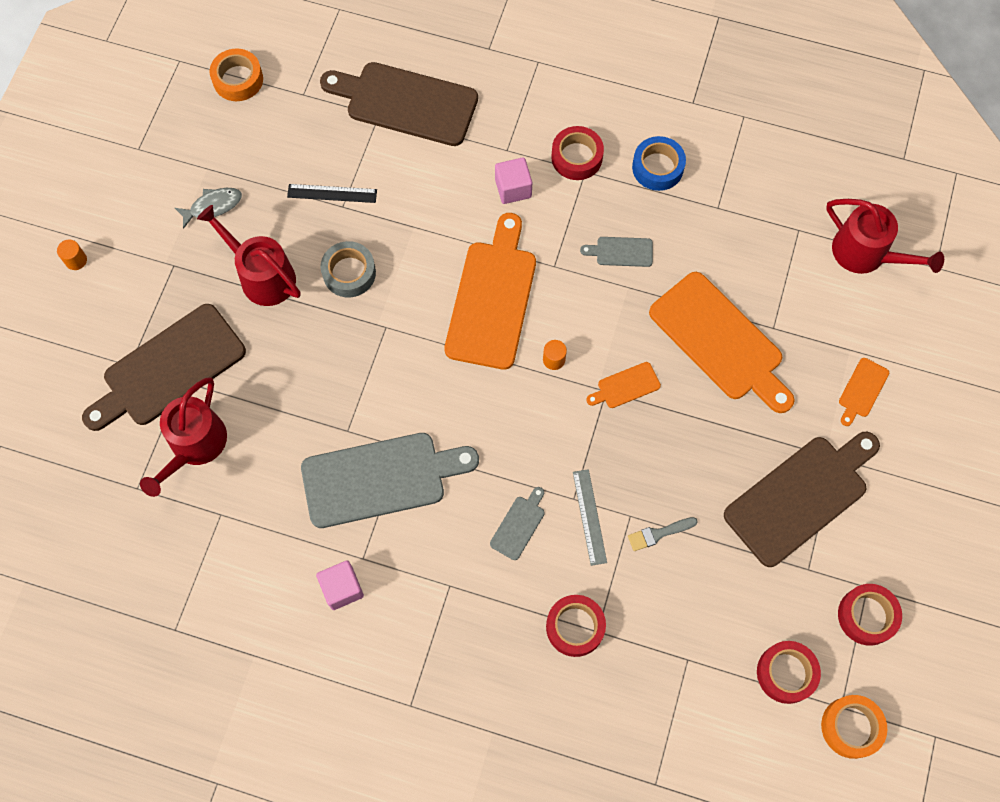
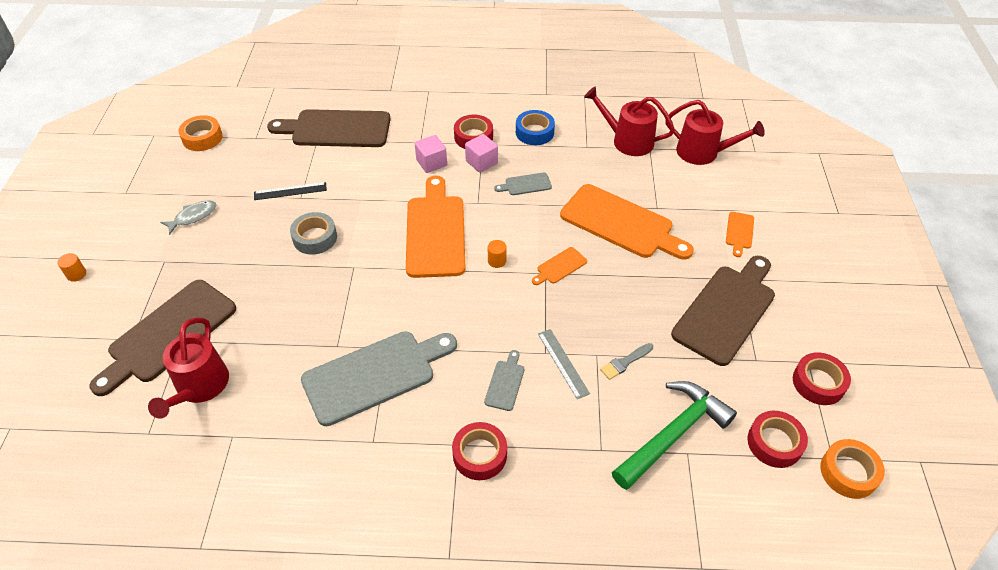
camera: 15 degrees left, 20 degrees down
(262, 276) = (242, 253): red watering can -> red watering can (628, 141)
(342, 588) = (359, 471): pink cube -> pink cube (481, 162)
(575, 627) = (580, 451): red tape -> red tape (480, 455)
(680, 634) = (673, 434): none -> green hammer

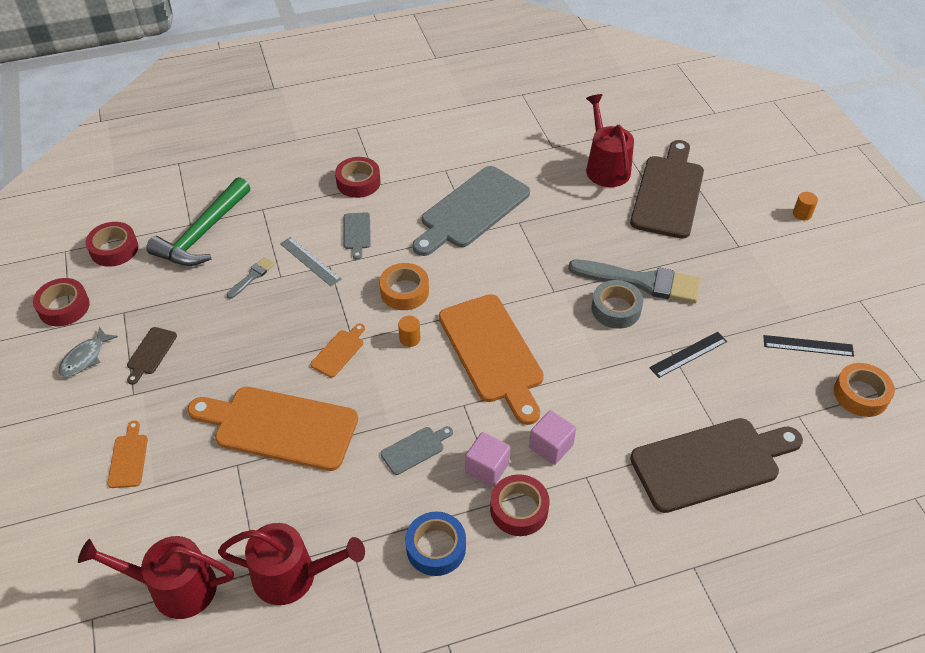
camera: 160 degrees right, 0 degrees up
(193, 217) = (760, 295): grey fish -> grey fish (85, 358)
(200, 174) = (808, 345): none -> black ruler
(274, 254) = (641, 282): none -> grey brush
(726, 310) = (151, 353): brown cutting board -> brown cutting board, size x0.44
(848, 472) = (53, 244): orange tape -> orange tape (404, 291)

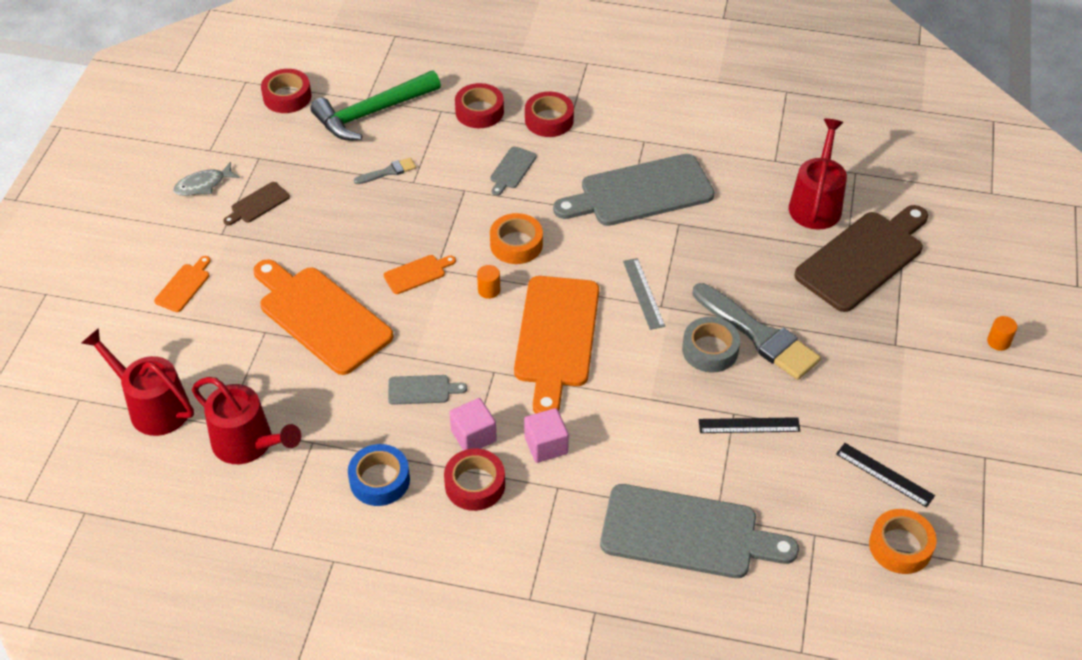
camera: 30 degrees right, 0 degrees up
(64, 307) = (214, 132): red tape -> red tape (479, 111)
(310, 261) = (449, 179): grey ruler -> grey ruler (643, 293)
(711, 463) = (687, 533): brown cutting board -> grey cutting board

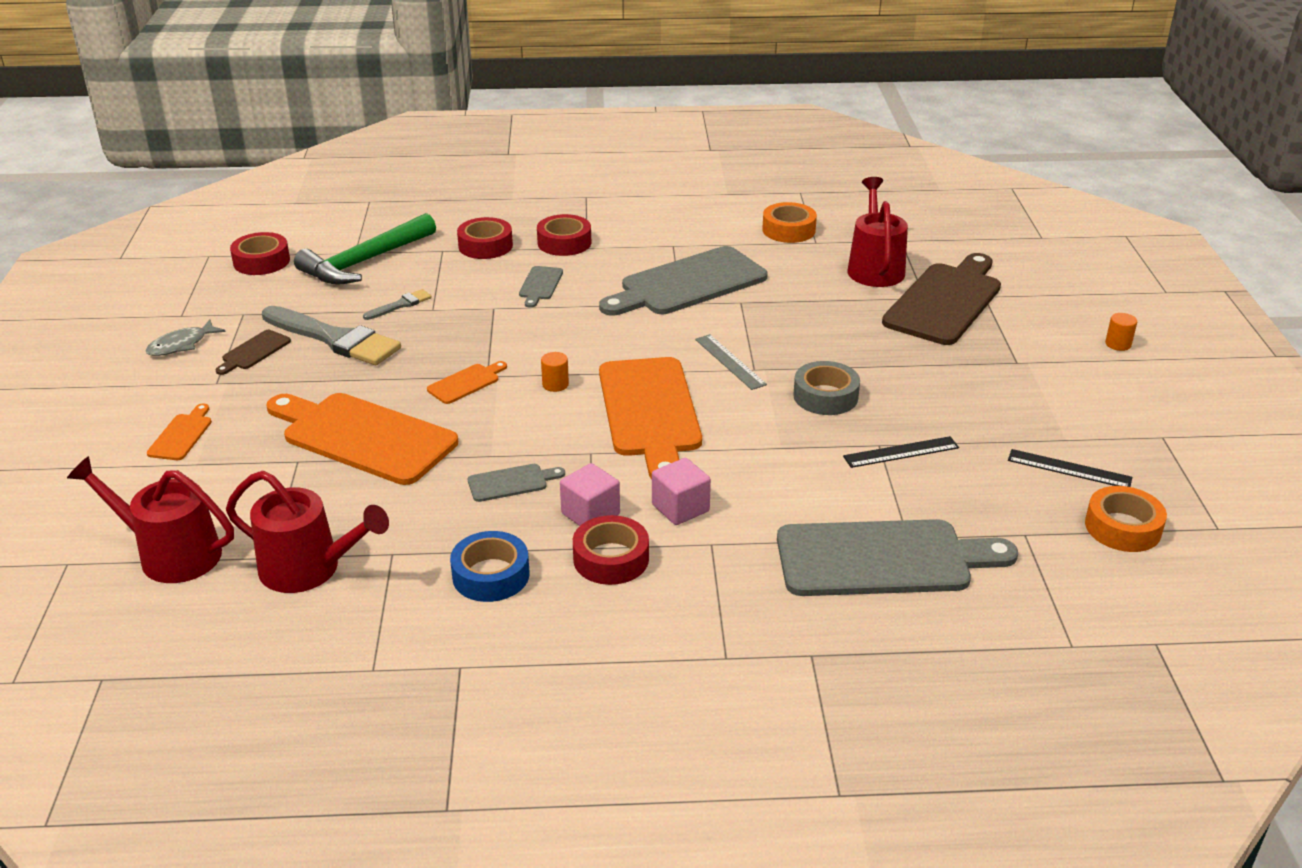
camera: 15 degrees left, 15 degrees down
(516, 244) = (570, 343): orange tape -> orange tape (788, 230)
(759, 335) = (871, 376): grey brush -> grey brush (335, 339)

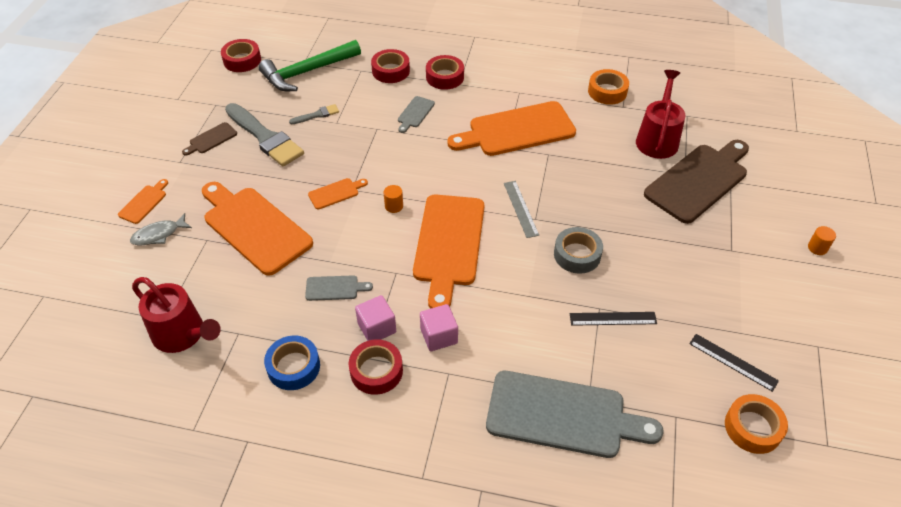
camera: 15 degrees right, 15 degrees up
(171, 554) = (105, 302): red watering can -> none
(181, 345) = (169, 125): grey fish -> grey fish (158, 234)
(688, 284) = (517, 130): grey cutting board -> orange cutting board

